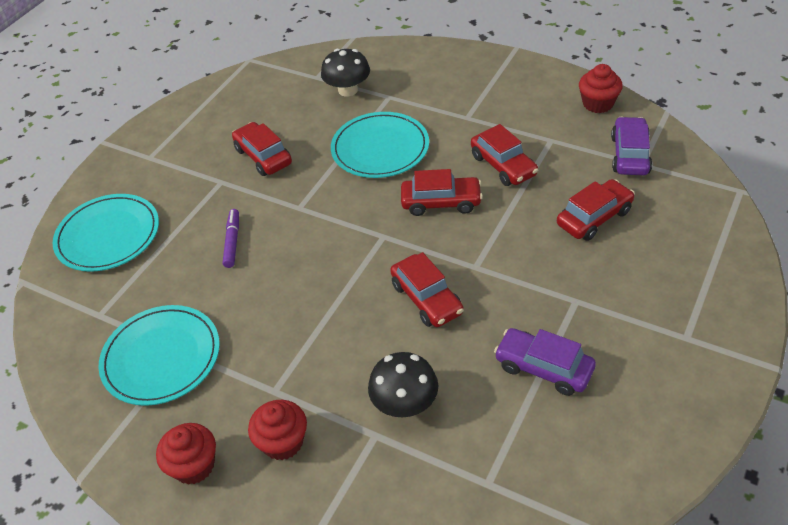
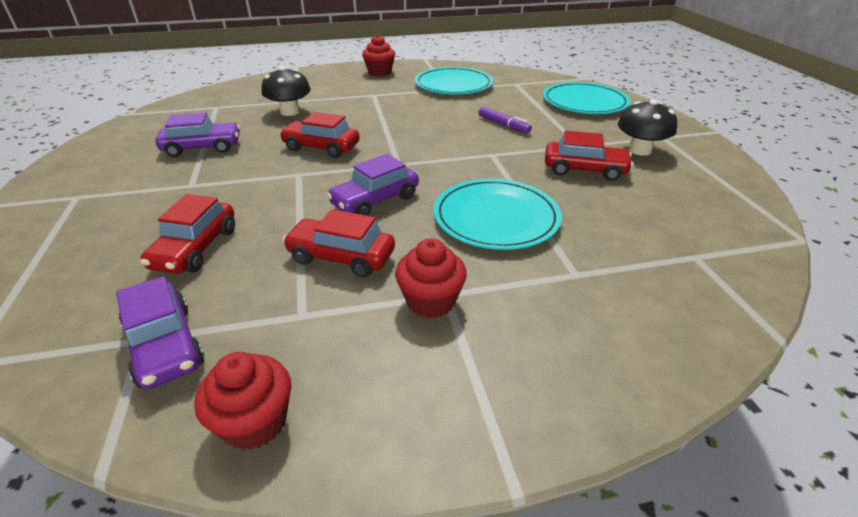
camera: 135 degrees right, 10 degrees down
(283, 442) = (345, 86): red cupcake -> red cupcake (430, 301)
(348, 90) = (633, 259): black mushroom -> black mushroom (639, 150)
(441, 202) = (375, 200): red car -> purple car

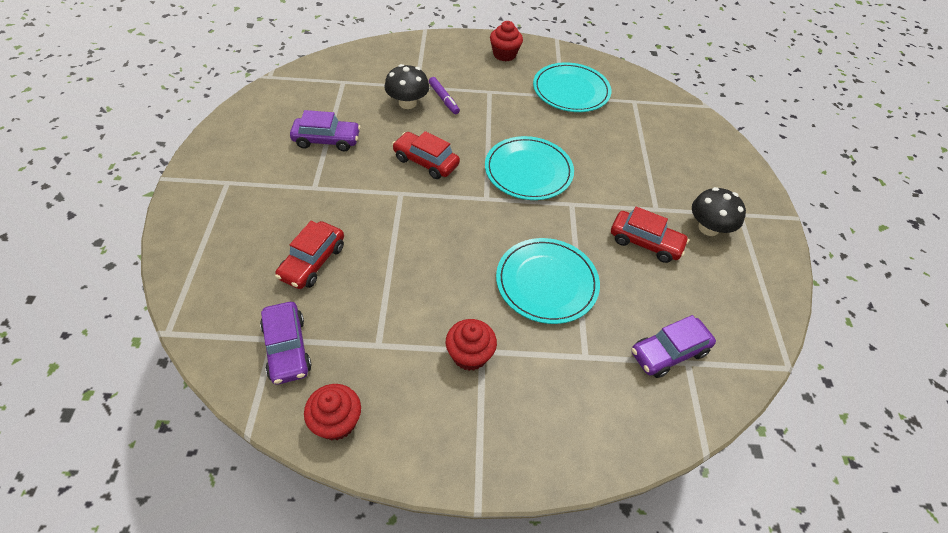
camera: 10 degrees right, 15 degrees up
(341, 257) = (416, 296): red car -> none
(375, 200) = (456, 240): purple car -> purple car (668, 352)
(503, 125) = (597, 164): purple marker -> purple marker (443, 99)
(584, 102) = (690, 146): turquoise plate -> turquoise plate (528, 171)

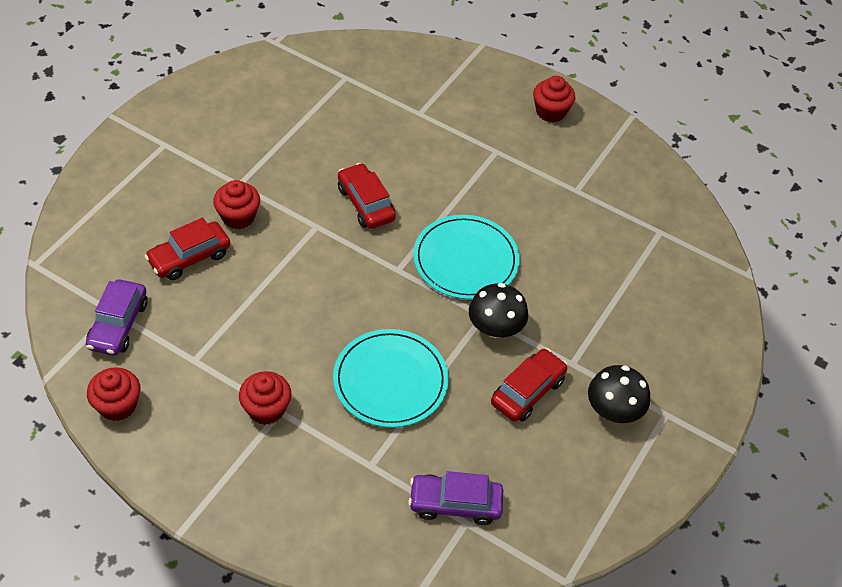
camera: 30 degrees right, 0 degrees up
(327, 140) = (284, 138): purple car -> none
(332, 212) = (238, 217): none -> red cupcake
(407, 103) = (395, 129): black mushroom -> black mushroom (495, 328)
(443, 99) = (438, 140): purple marker -> none
(571, 90) = (593, 188): turquoise plate -> none
(645, 242) = (527, 391): red car -> red car turned 105 degrees counterclockwise

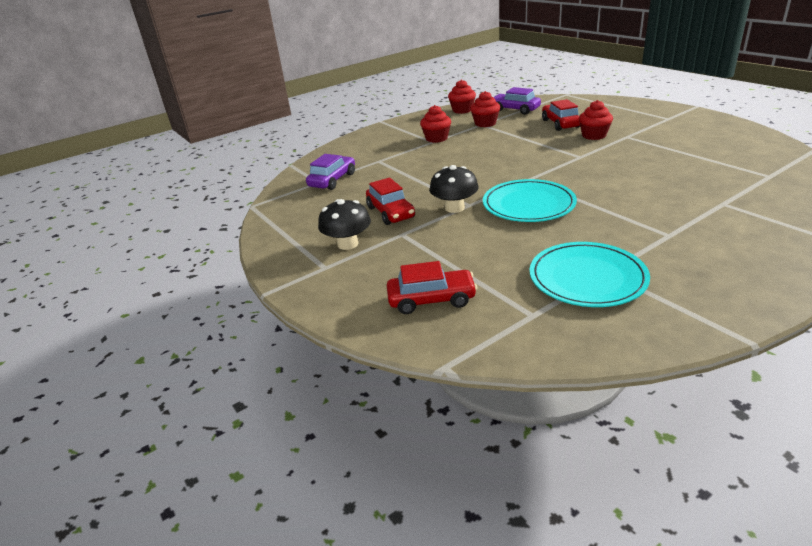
camera: 120 degrees right, 20 degrees down
(365, 204) = (601, 173): red car -> red car (431, 299)
(390, 381) = (433, 170): turquoise plate -> turquoise plate (587, 278)
(550, 112) = (743, 277): red cupcake -> red cupcake (485, 123)

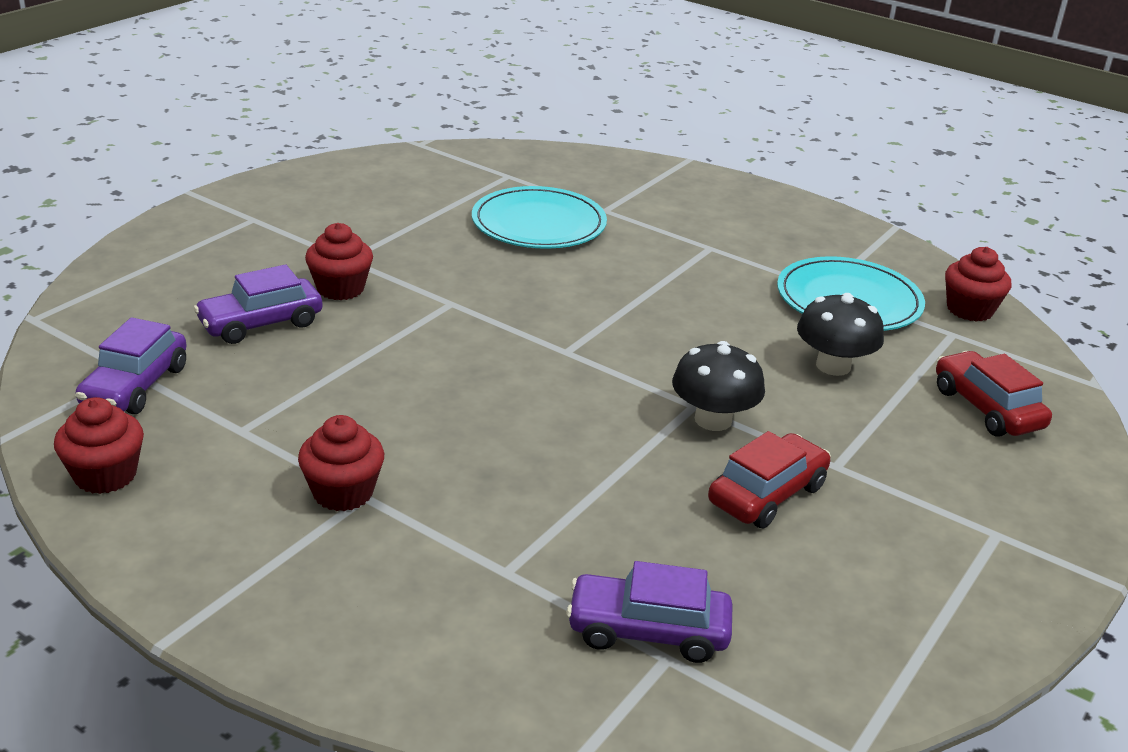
camera: 115 degrees left, 0 degrees up
(348, 244) = (909, 524): black mushroom -> black mushroom (833, 366)
(485, 123) = (237, 424): red cupcake -> red cupcake (969, 310)
(528, 204) = (667, 347): turquoise plate -> turquoise plate (538, 224)
(560, 123) = (261, 323): red car -> purple car

